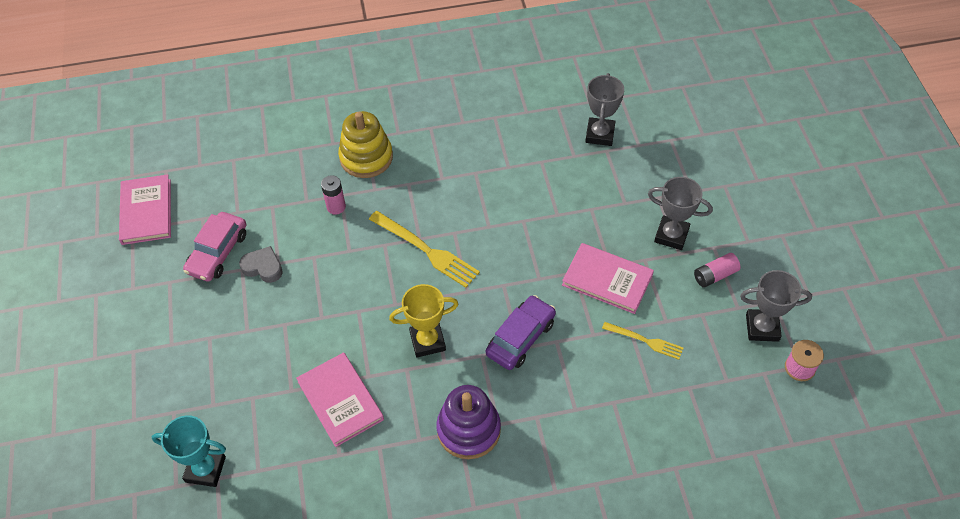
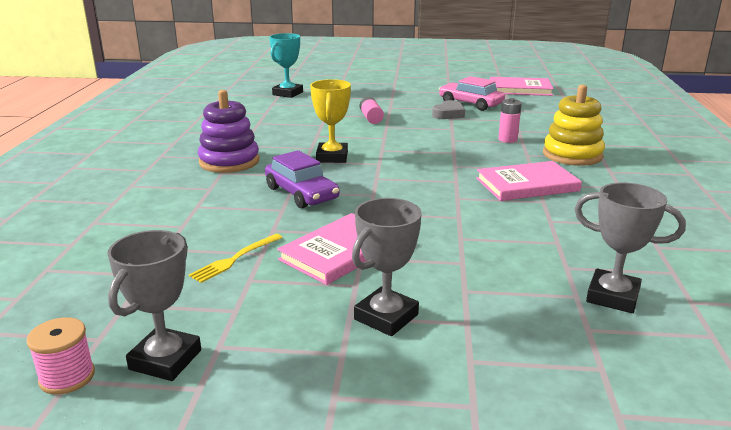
camera: 105 degrees right, 30 degrees down
(340, 400) = (303, 126): pink book -> pink book (527, 185)
(426, 250) = (438, 167): yellow fork -> none
(715, 275) = (289, 339): pink battery -> pink battery (371, 118)

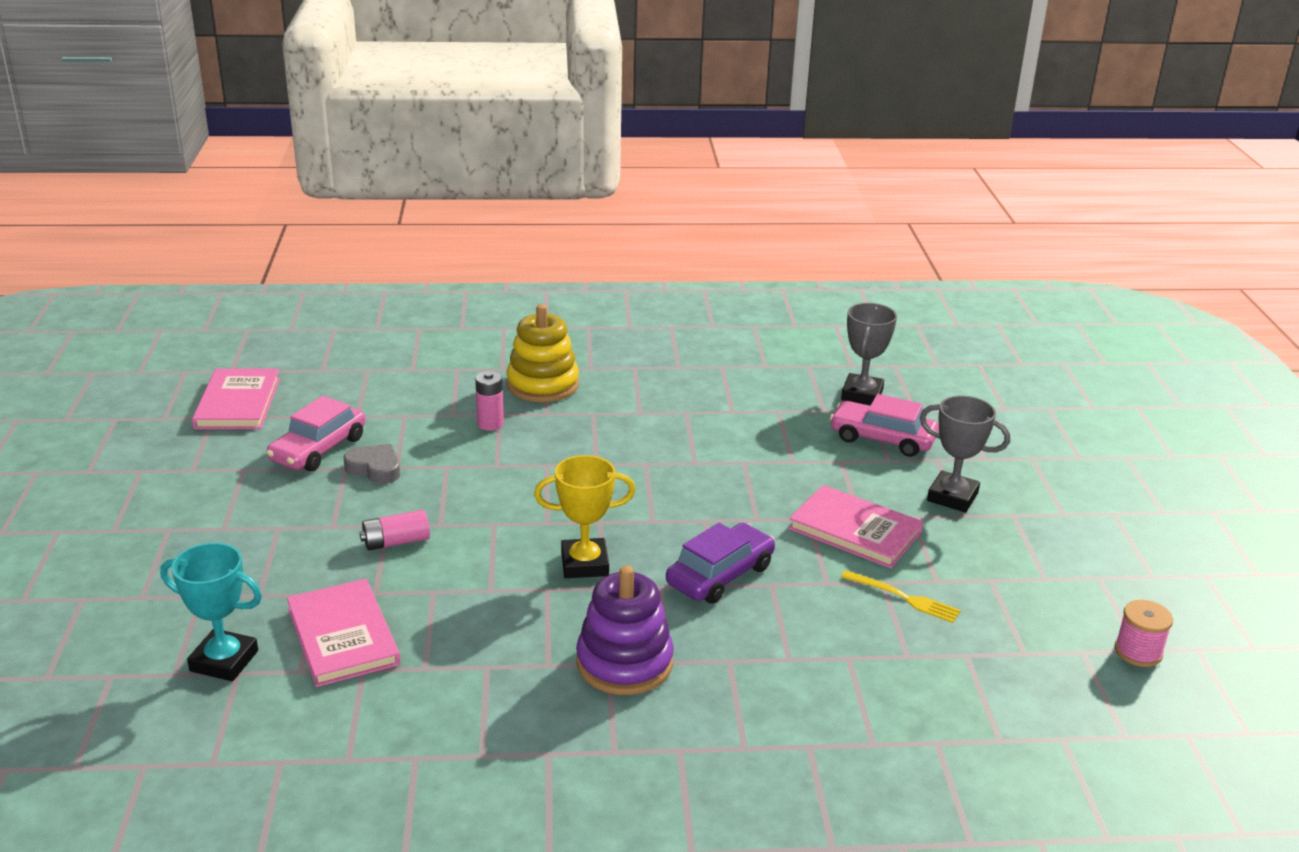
camera: 100 degrees left, 5 degrees up
(165, 360) = (1081, 603): grey trophy -> none
(509, 293) = (882, 438): none -> pink car
(527, 185) = (644, 418): pink book -> pink book (343, 636)

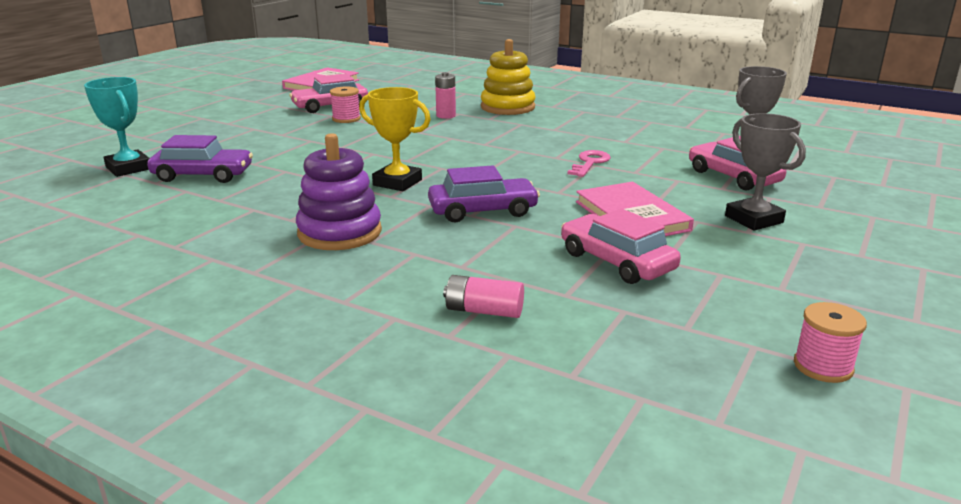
camera: 35 degrees right, 5 degrees down
(343, 636) = (203, 175): pink book -> purple car
(375, 469) = (346, 119): grey heart -> pink spool
(396, 542) = (303, 147): pink battery -> pink battery (484, 311)
(737, 461) = (590, 163): none -> pink key
(904, 598) = (617, 261): yellow fork -> pink car

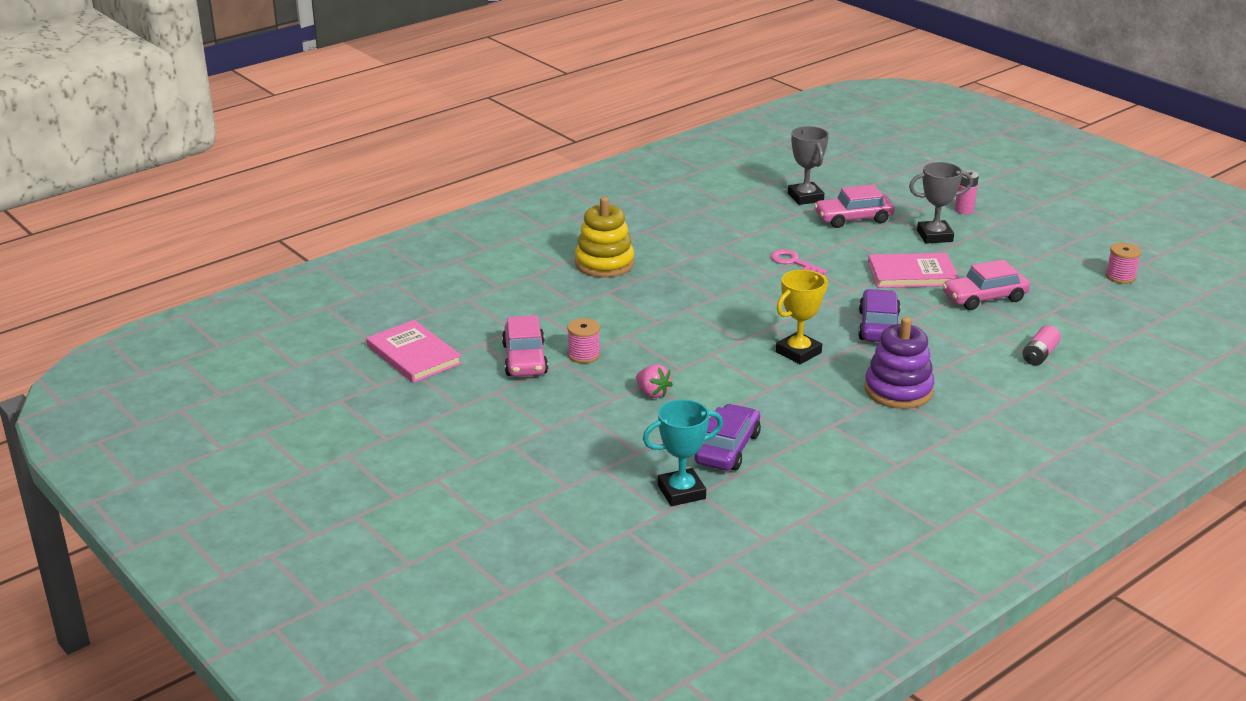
camera: 70 degrees left, 5 degrees up
(293, 143) = (652, 393): none -> pink strawberry
(446, 116) = (611, 300): pink battery -> pink battery (964, 210)

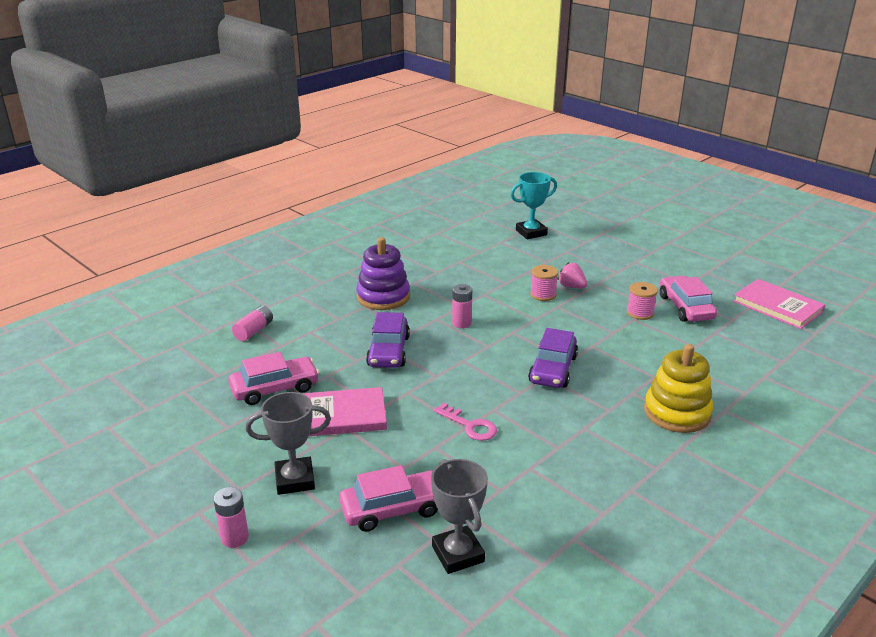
camera: 175 degrees right, 0 degrees up
(727, 448) = (507, 255): purple car -> purple car (553, 369)
(798, 352) = (461, 323): yellow trophy -> pink battery
(1120, 276) = (109, 425): pink spool -> pink spool (543, 294)

